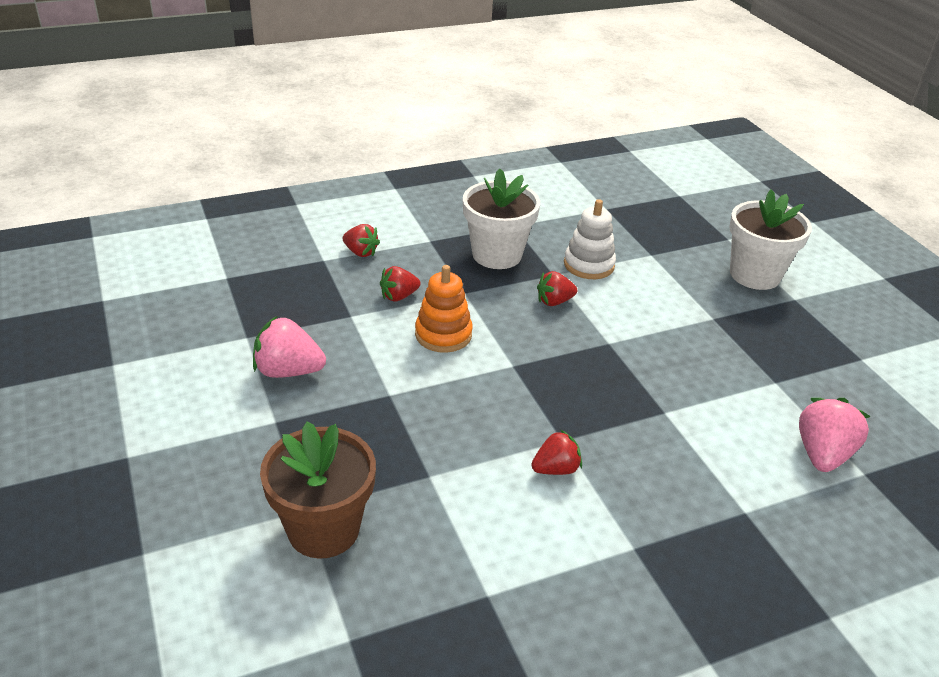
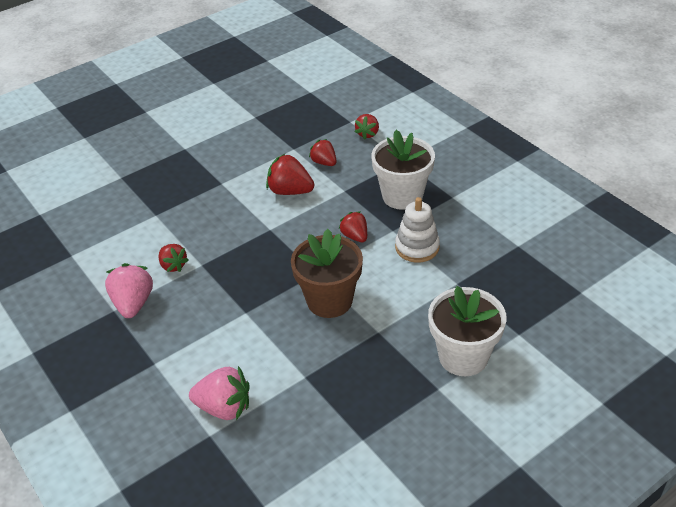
camera: 80 degrees right, 5 degrees up
(288, 371) = (229, 140): pink strawberry -> pink strawberry (133, 303)
(323, 529) = (108, 187): brown flower pot -> brown flower pot (329, 300)
(443, 334) = (290, 191): orange stacking toy -> red strawberry

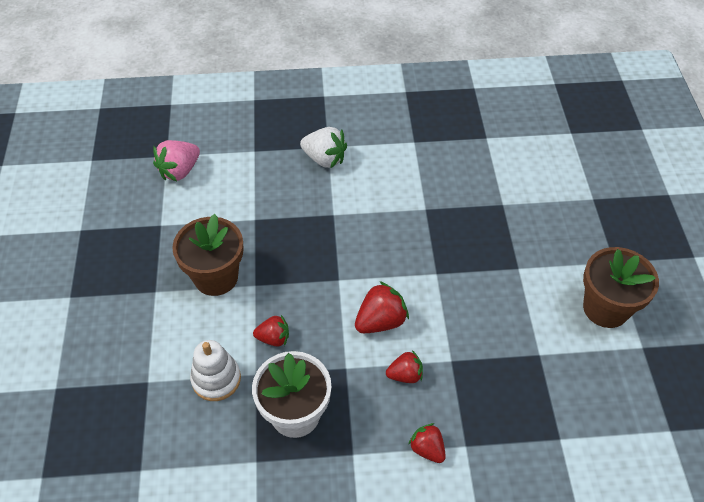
camera: 120 degrees right, 10 degrees up
(133, 303) = (324, 159): pink strawberry -> white strawberry
(173, 265) = (347, 196): red strawberry -> none
(192, 103) = (605, 308): none -> brown flower pot
(463, 356) = (77, 332): white flower pot -> none

